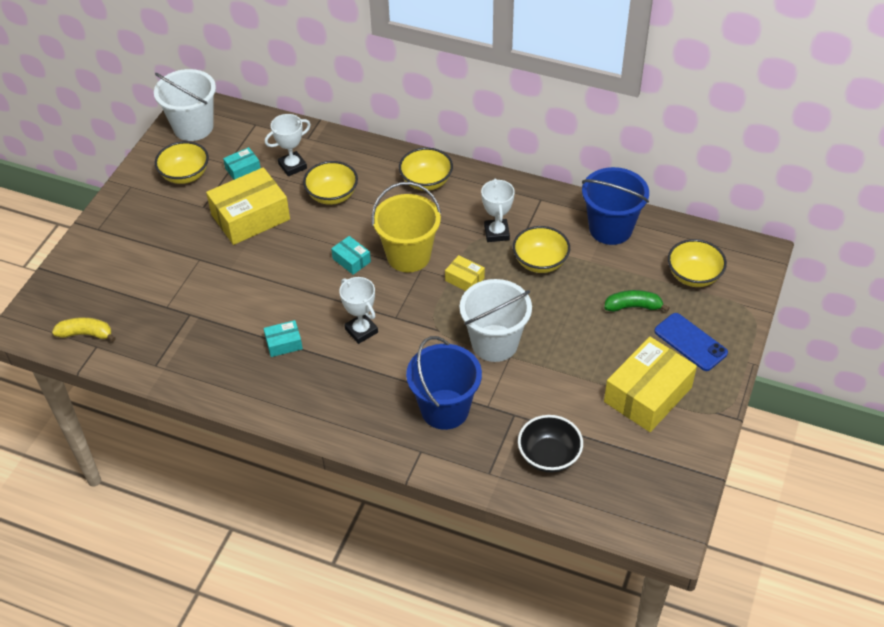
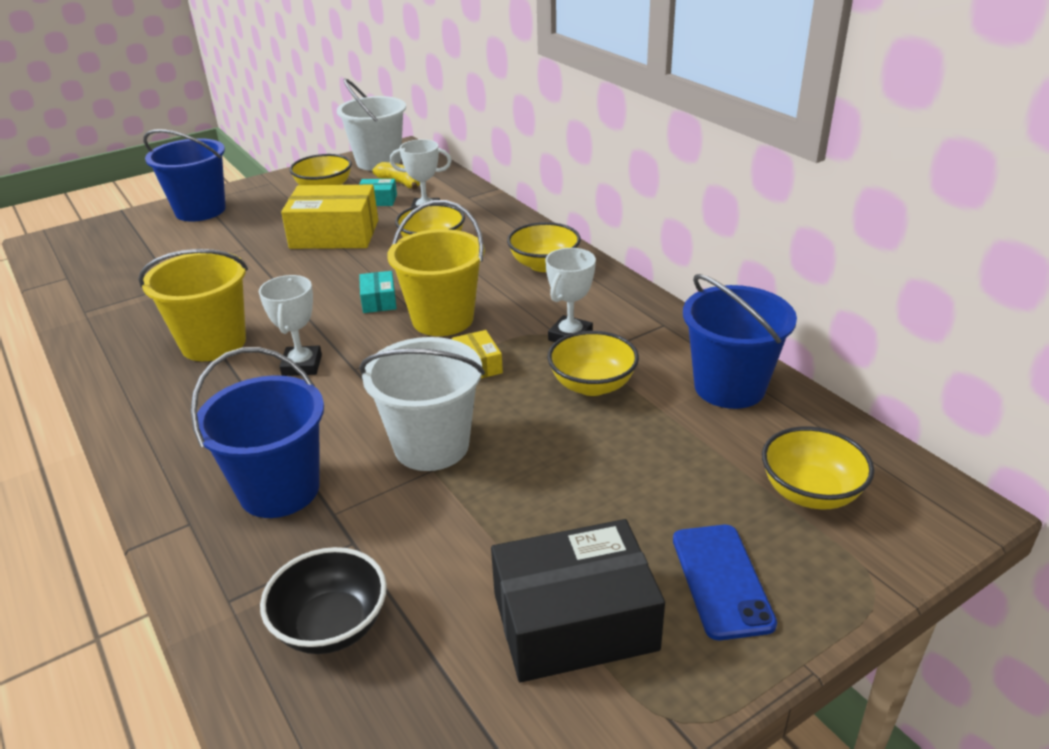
camera: 35 degrees right, 15 degrees down
(86, 334) = (74, 265): yellow banana -> yellow banana (400, 183)
(111, 240) = (200, 210): none -> blue bucket
(284, 343) = (213, 343): turquoise box -> yellow bucket
(633, 306) = (672, 490): green banana -> none
(648, 394) = (574, 621): yellow box -> black box

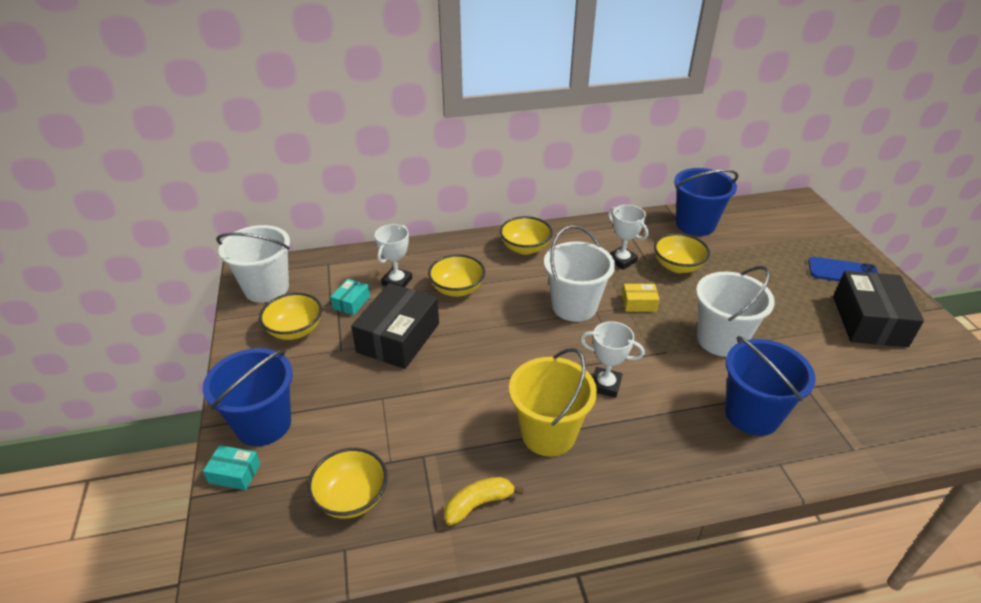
camera: 70 degrees left, 5 degrees up
(331, 626) = (873, 406): black bowl -> none
(334, 234) = (398, 338): yellow box -> black box
(379, 300) = (530, 331): turquoise box -> turquoise box (234, 473)
(400, 183) = (328, 284): yellow banana -> yellow banana (478, 504)
(442, 319) = (574, 306): yellow bucket -> white bucket
(810, 492) = (785, 230): yellow bowl -> yellow bowl (352, 497)

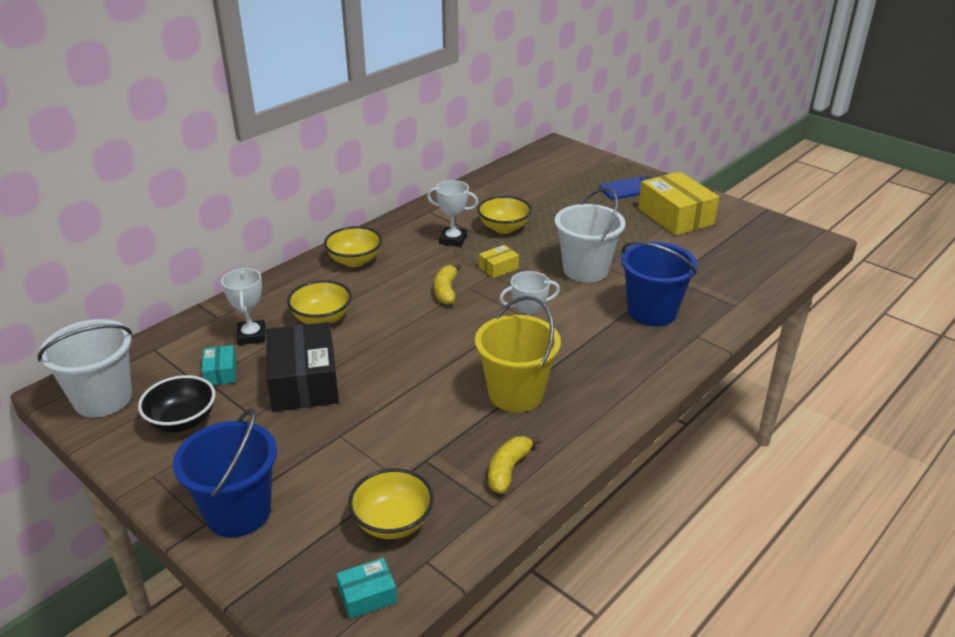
camera: 35 degrees left, 5 degrees down
(234, 473) = (252, 565): turquoise box -> turquoise box (367, 595)
(295, 330) = (182, 421): yellow bowl -> black bowl
(574, 306) = (446, 291): white bucket -> yellow banana
(695, 225) = (489, 190): blue bucket -> none
(869, 321) = (675, 216): black box -> yellow box

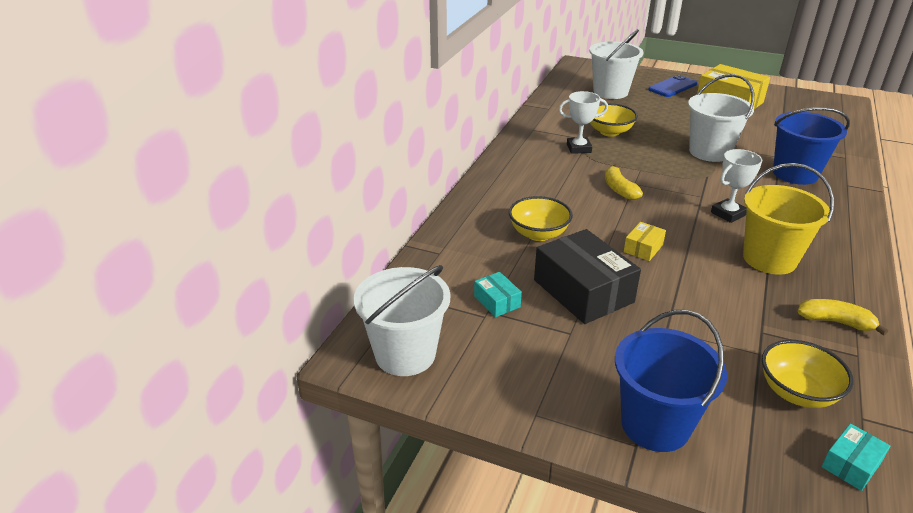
camera: 20 degrees left, 0 degrees up
(182, 421) = (509, 355): black bowl -> none
(251, 336) = (490, 262): white trophy -> none
(355, 260) = (513, 180): yellow bowl -> none
(498, 268) = (641, 163): yellow box -> yellow box (643, 248)
(508, 470) = (835, 322): yellow banana -> yellow banana turned 105 degrees clockwise
(554, 183) = (610, 92): none -> white bucket

